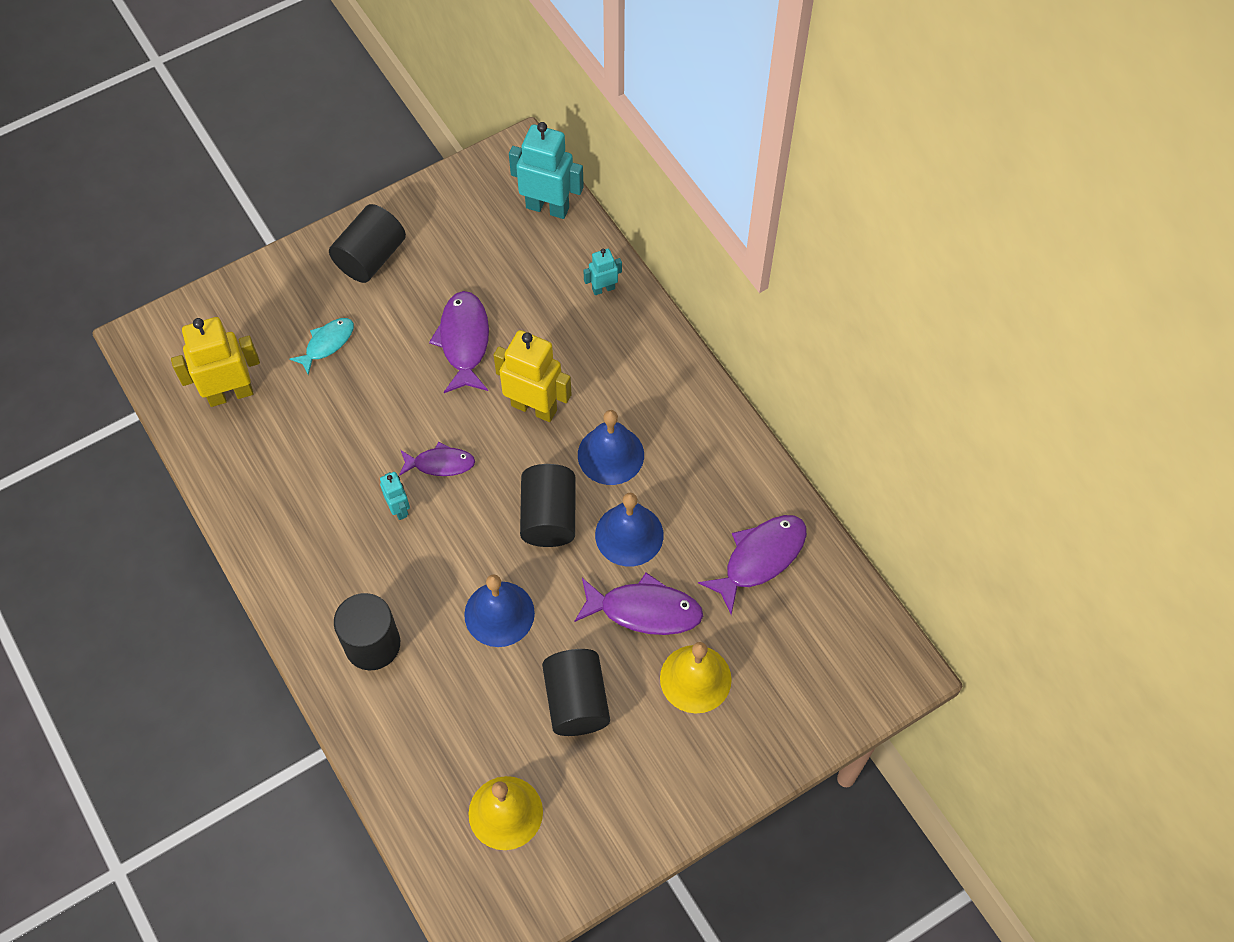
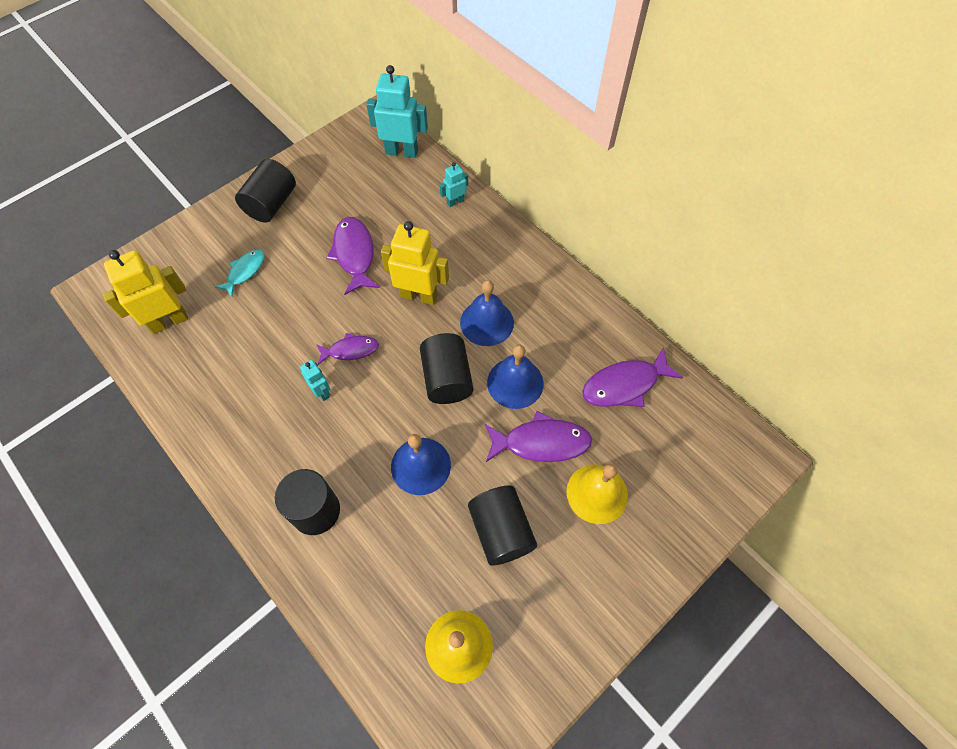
camera: 10 degrees left, 0 degrees up
(760, 558) = (624, 385): purple fish -> purple fish turned 150 degrees counterclockwise

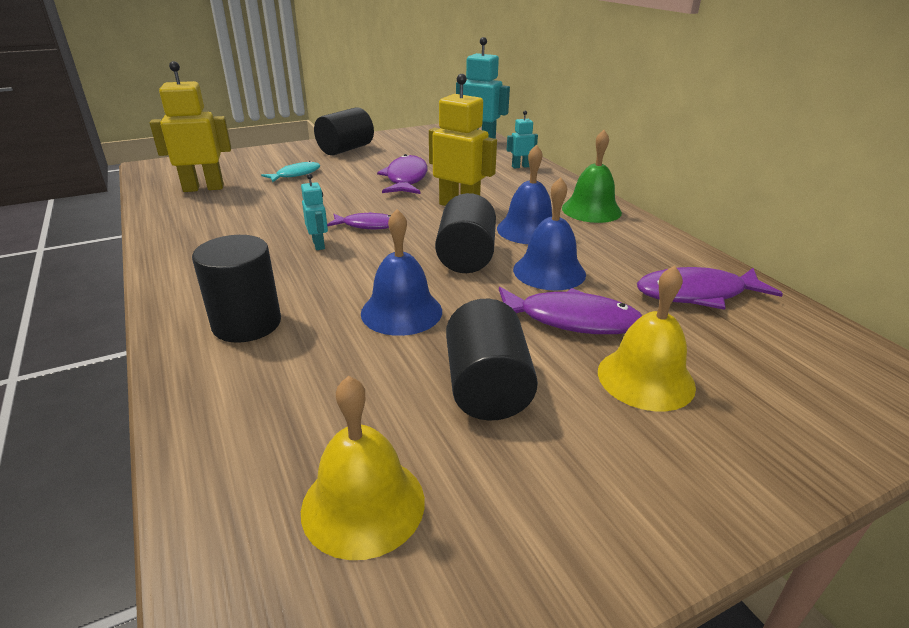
camera: 15 degrees right, 30 degrees down
(533, 274) = (591, 210): none -> green bell

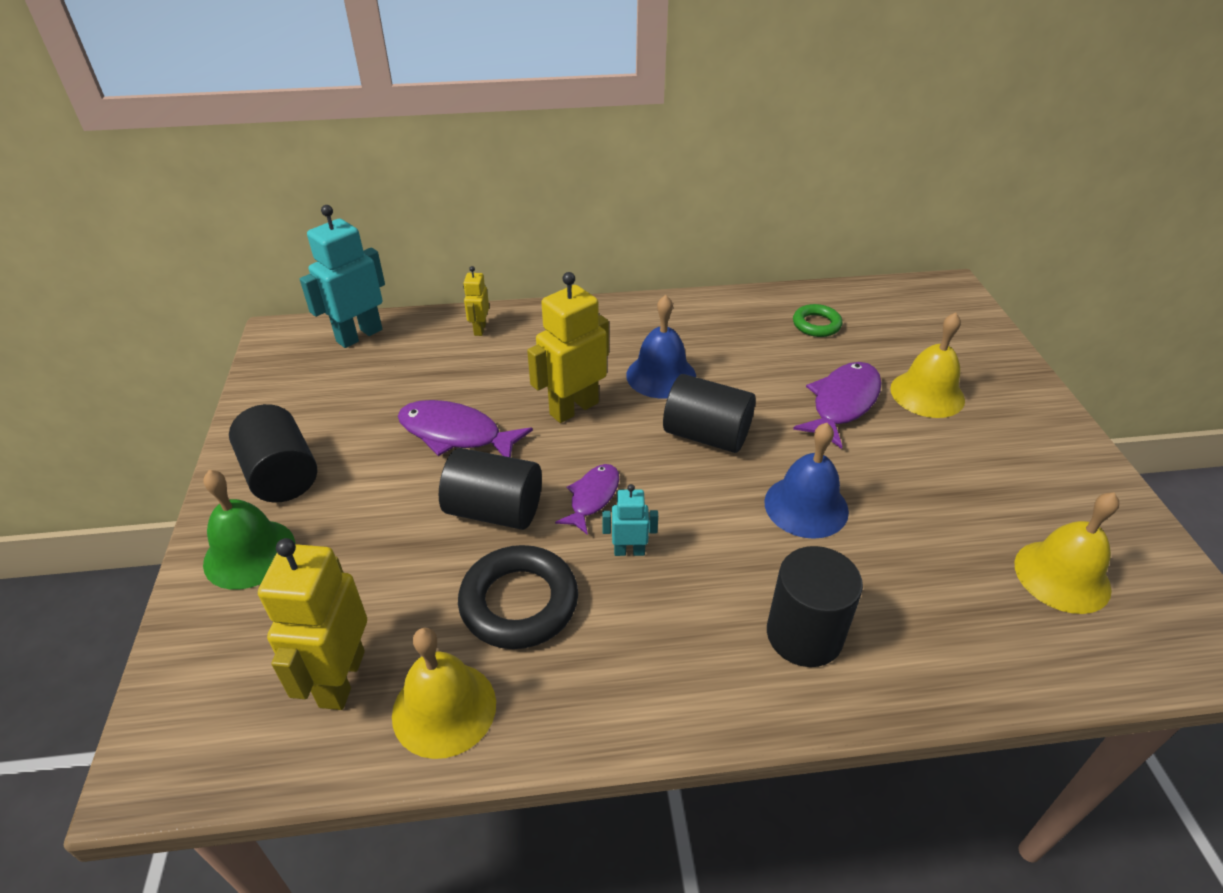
camera: 70 degrees left, 10 degrees up
(182, 213) = (444, 708): none -> yellow bell
(263, 219) = (519, 602): none -> black ring
(296, 174) = (357, 549): turquoise fish -> none
(487, 387) = (932, 479): black cylinder -> black cylinder (494, 511)
(520, 166) = (479, 329): turquoise robot -> yellow robot
(549, 271) = (755, 389): blue bell -> none
(591, 210) = (633, 320): green bell -> green bell (249, 553)
(697, 294) = (816, 324): purple fish -> green ring

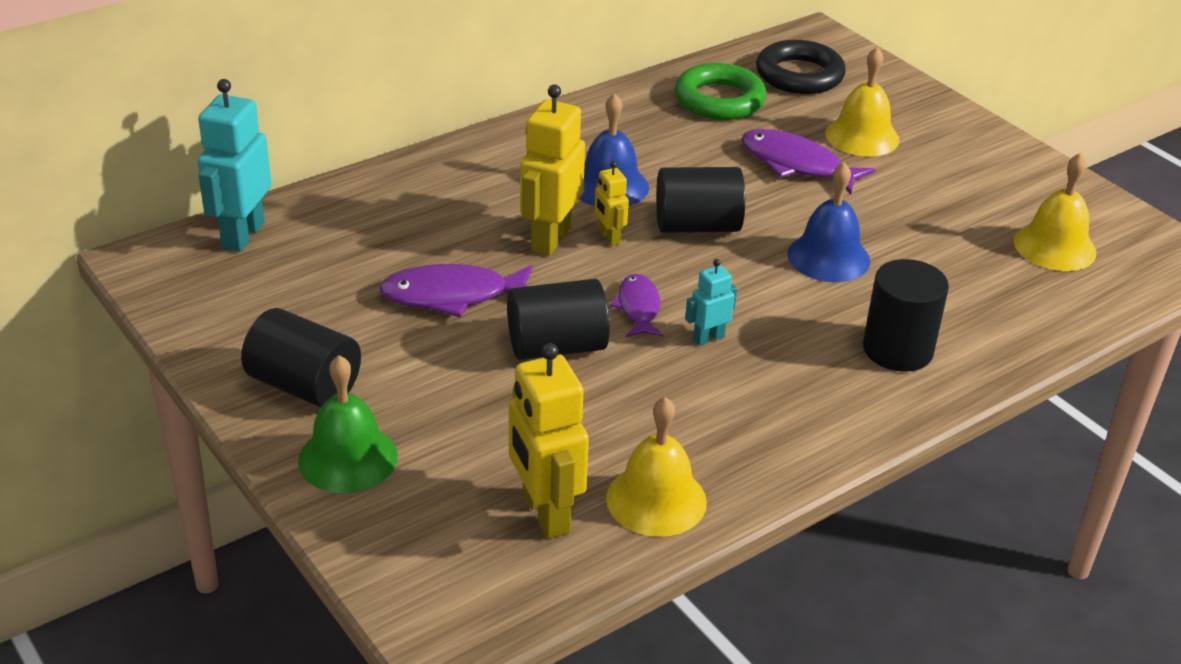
camera: 30 degrees left, 5 degrees down
(479, 329) = (377, 193): yellow robot -> yellow robot (609, 238)
(519, 602) = (648, 407): black ring -> black ring (799, 75)
(816, 324) = (719, 100): green ring -> green ring, size x1.71
(842, 403) = (796, 165): purple fish -> purple fish turned 60 degrees counterclockwise

